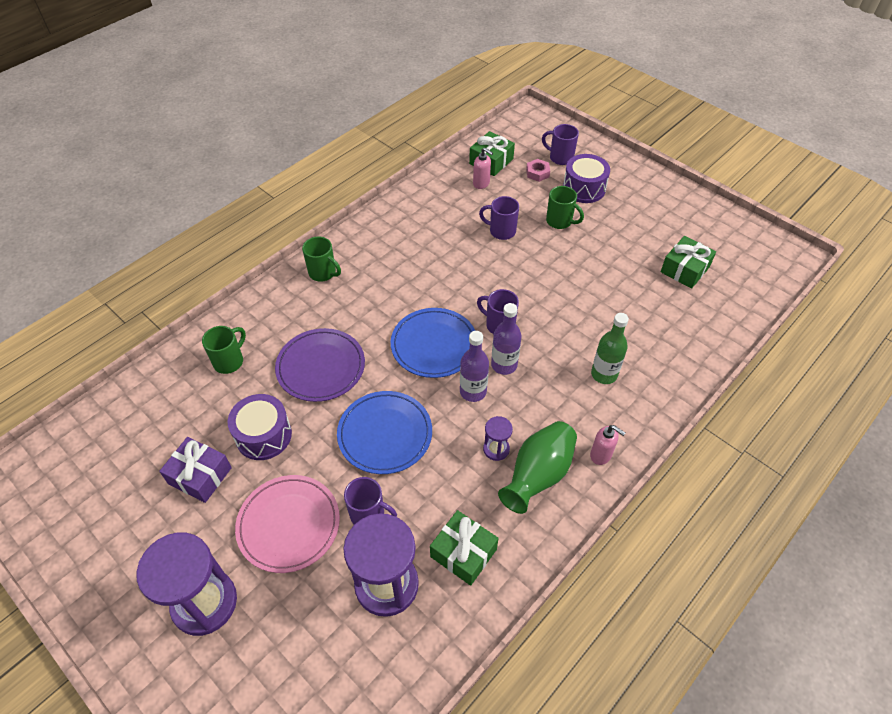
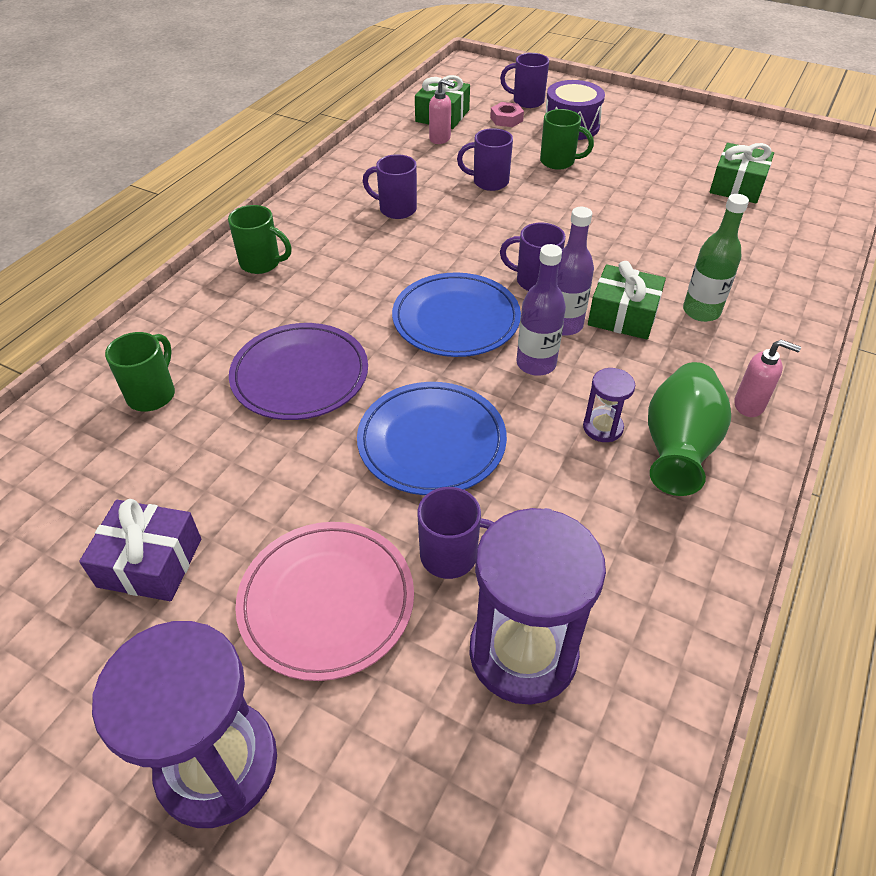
camera: 15 degrees left, 5 degrees down
(263, 435) = (240, 482): purple drum -> none
(427, 243) = (396, 209): none -> purple mug
(463, 553) = (621, 576): green gift -> green gift (623, 315)

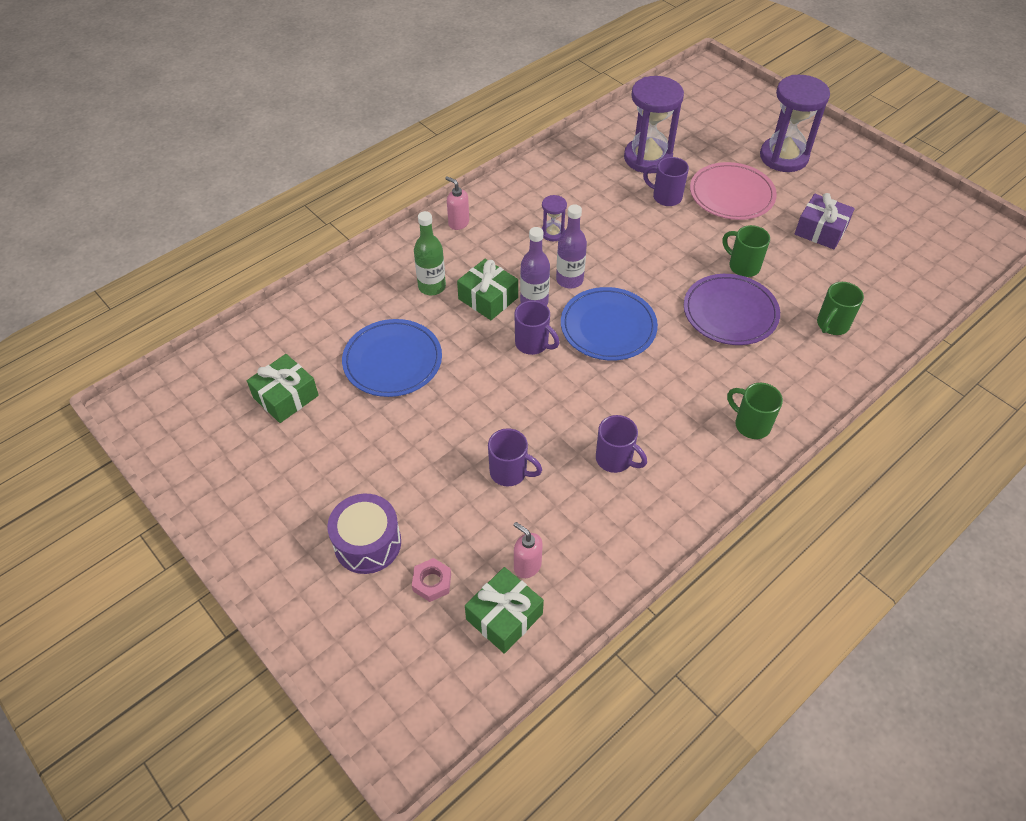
camera: 160 degrees left, 5 degrees up
(431, 442) = (656, 250): blue plate -> blue plate (392, 361)
(526, 101) = (385, 616): purple mug -> none
(559, 162) = (422, 482): green mug -> green mug (743, 266)
(677, 448) = (518, 213): green vase -> none

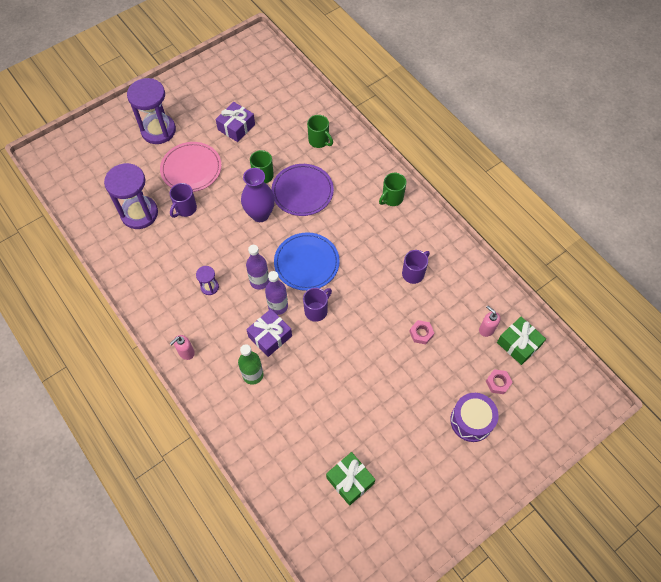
camera: 85 degrees left, 10 degrees up
(392, 361) = (323, 404): blue plate -> none
(488, 298) = (270, 336): green gift -> purple gift
(510, 472) = (421, 333): purple mug -> pink nut
(527, 566) = (486, 329): pink soap dispenser -> pink soap dispenser turned 90 degrees clockwise
(677, 270) = (260, 214): none -> purple vase

